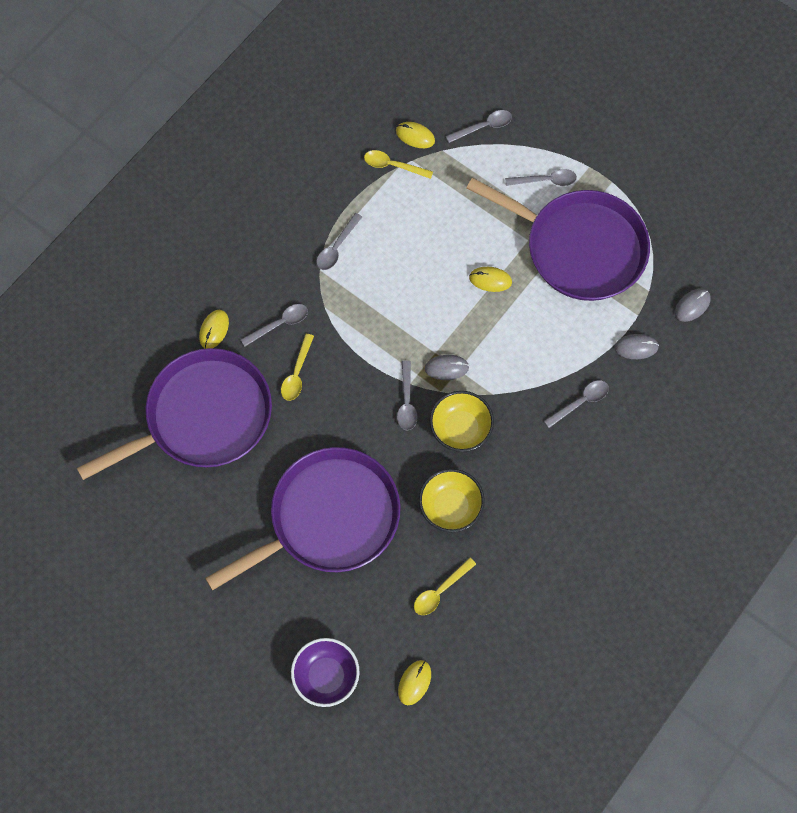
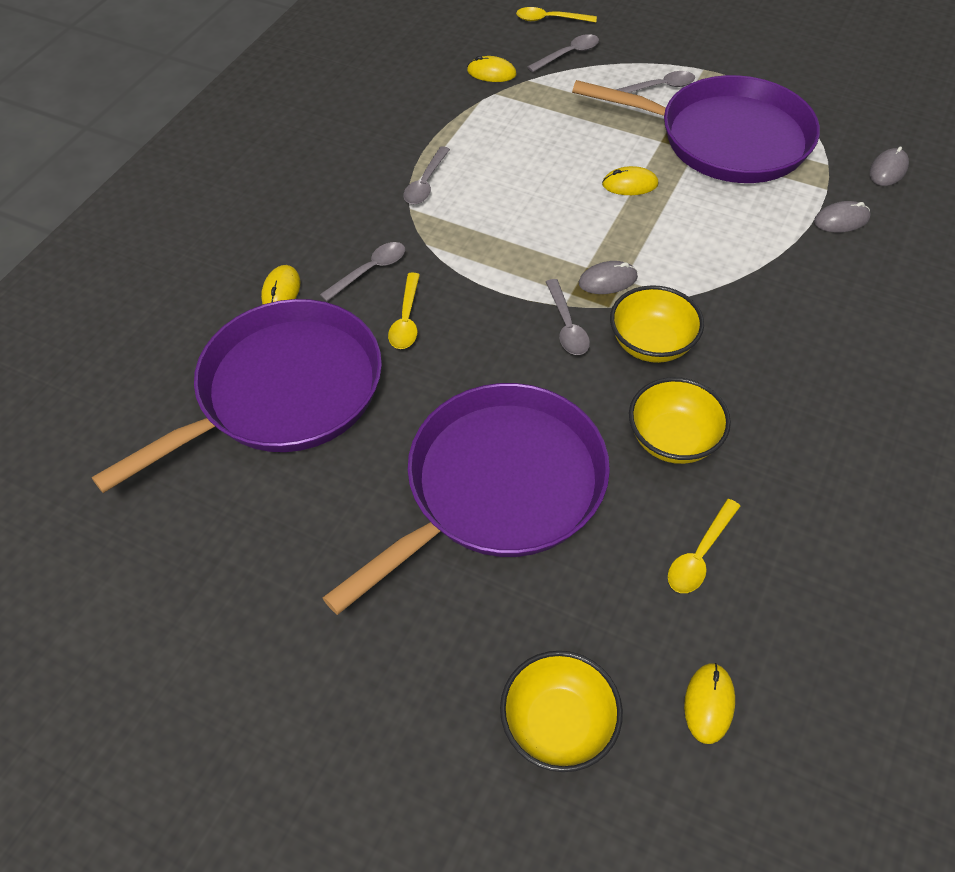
camera: 10 degrees left, 15 degrees down
(326, 676) = (558, 724): purple bowl -> yellow bowl
(393, 165) = (473, 101): yellow spoon -> yellow spoon (549, 19)
(581, 402) = (799, 287): grey spoon -> none

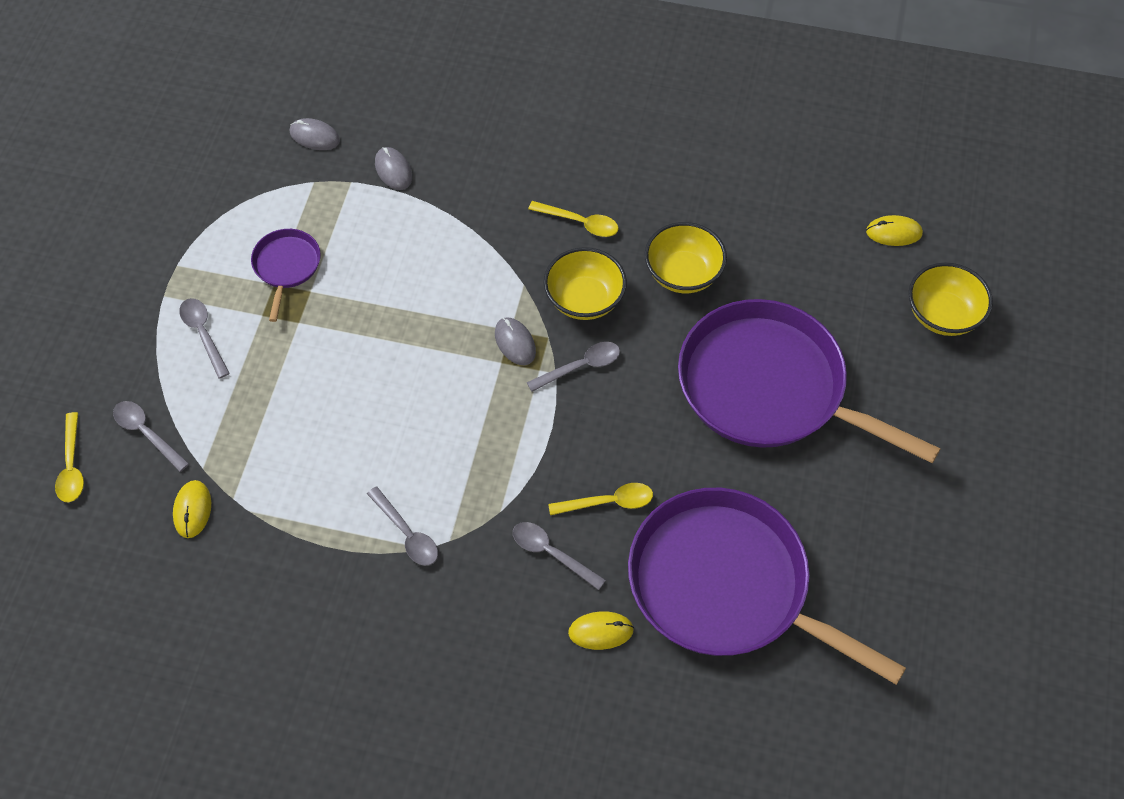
camera: 105 degrees left, 5 degrees up
(425, 183) = (407, 534): grey spoon -> grey spoon turned 45 degrees clockwise
(630, 184) = (373, 342): yellow mouse -> none
(699, 555) = (783, 247): yellow spoon -> yellow spoon (580, 223)
(725, 139) = (286, 266): purple pan -> purple pan, size x0.43

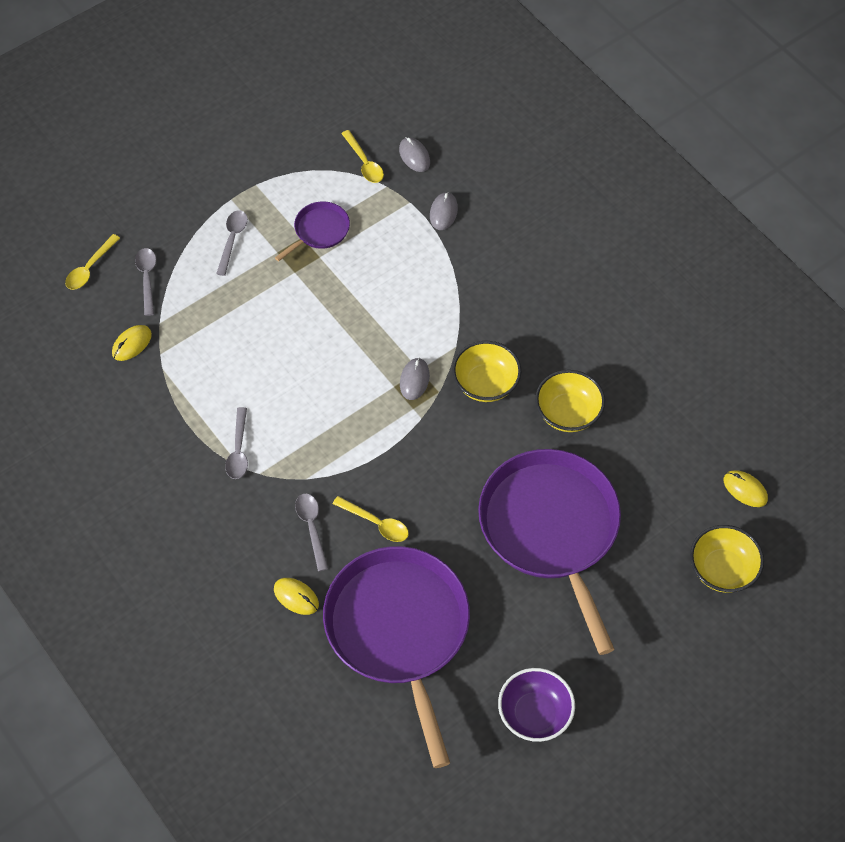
camera: 40 degrees right, 0 degrees up
(580, 223) = (532, 331): yellow spoon -> yellow spoon (364, 163)
(581, 366) = (441, 425): grey spoon -> none
(917, 565) = (534, 714): none -> purple bowl

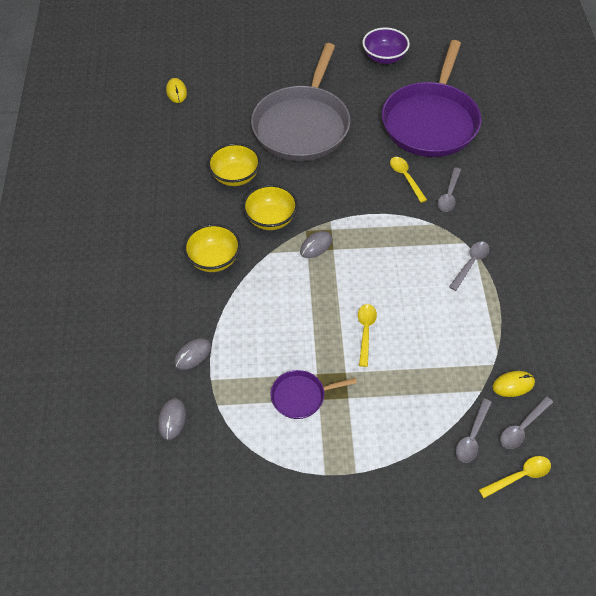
camera: 145 degrees left, 5 degrees down
(232, 239) = (378, 431): grey spoon -> grey spoon (522, 428)
(296, 597) = (483, 164): yellow mouse -> none
(364, 163) = (217, 438): yellow spoon -> yellow spoon (365, 331)
(551, 529) = (302, 125): purple pan -> grey pan
(722, 570) = (228, 66): yellow bowl -> yellow bowl (214, 259)

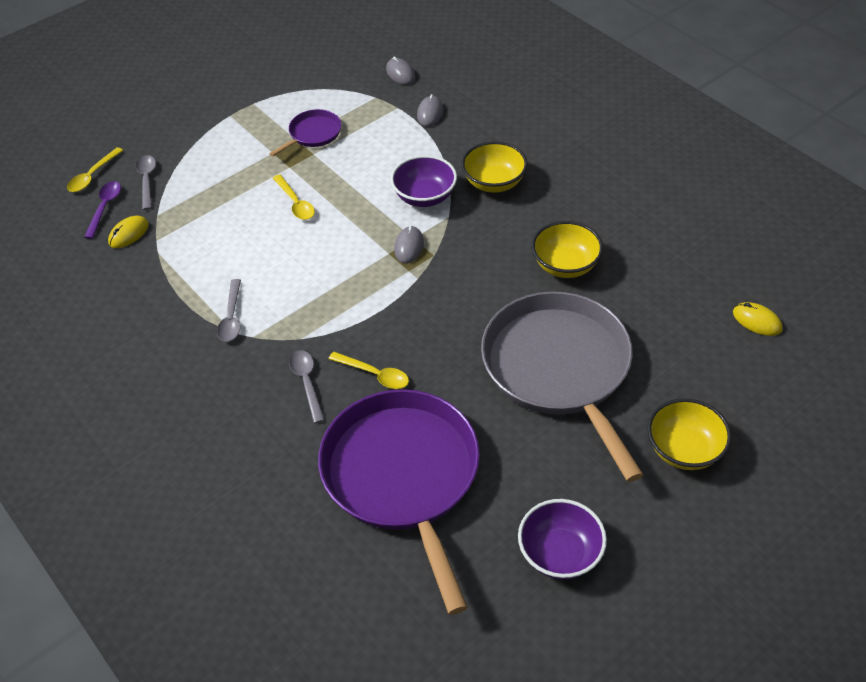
camera: 145 degrees right, 5 degrees down
(270, 278) = (424, 197): none -> purple bowl
(271, 219) = (480, 245): yellow bowl -> yellow bowl (684, 449)
(522, 428) = (105, 207): grey spoon -> purple spoon

